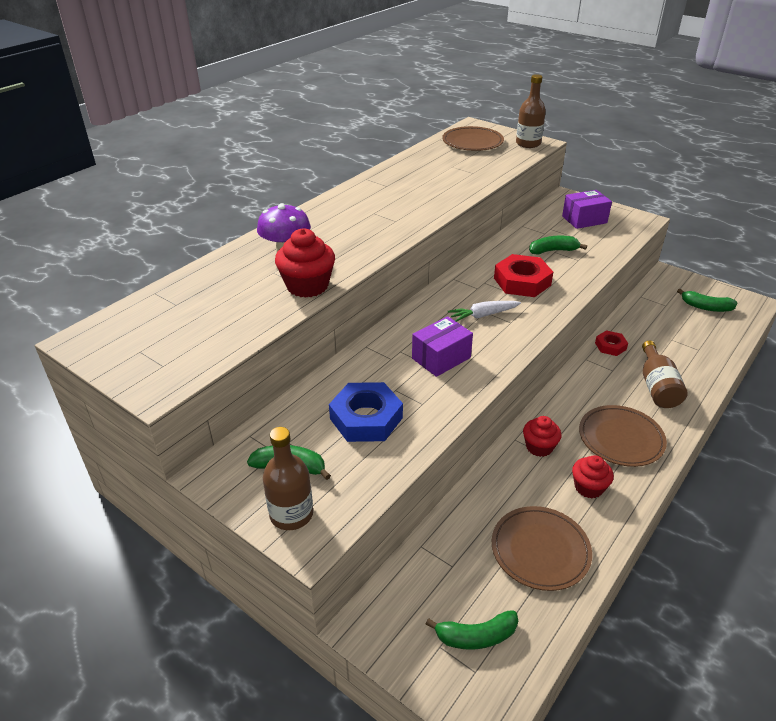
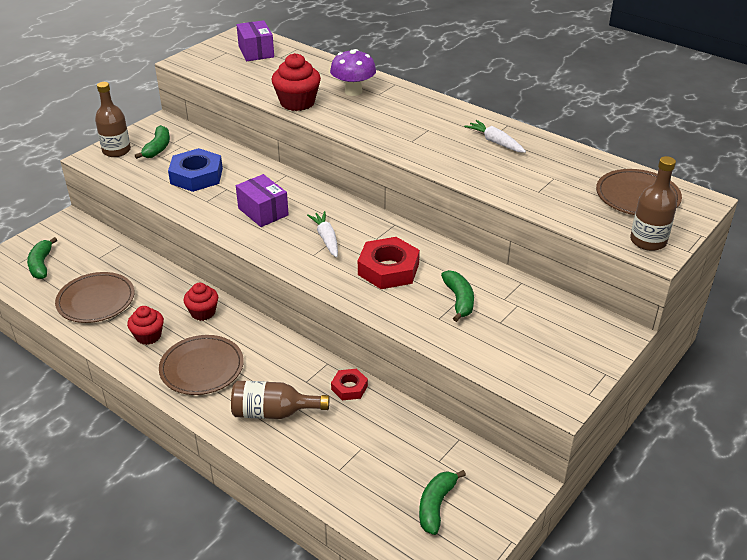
camera: 90 degrees right, 0 degrees up
(396, 185) = (495, 142): none -> white carrot
(584, 219) = (549, 339): purple box -> purple box (256, 52)

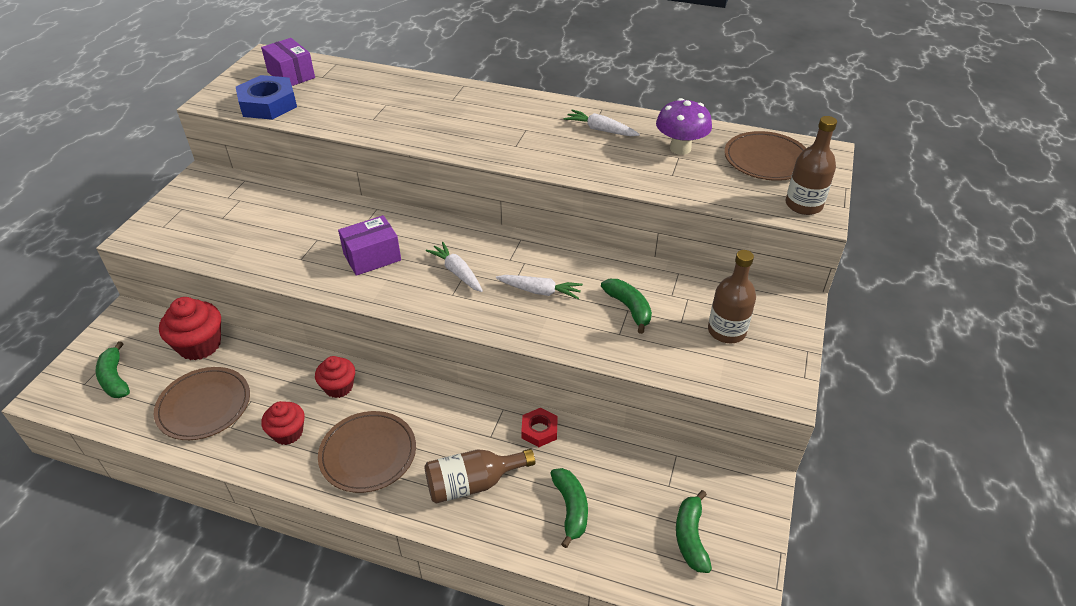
camera: 20 degrees left, 5 degrees up
(116, 151) = (163, 221): brown bottle -> brown bottle (726, 331)
(158, 148) = (212, 208): green banana -> green banana (571, 508)
(196, 176) = (274, 231): blue nut -> blue nut (268, 104)
(263, 212) = (372, 257): purple box -> purple box turned 60 degrees counterclockwise
(297, 102) = (369, 125): red cupcake -> red cupcake (199, 345)
(353, 91) = (423, 101): purple mushroom -> purple mushroom (680, 148)
(388, 269) = (540, 291): red nut -> white carrot

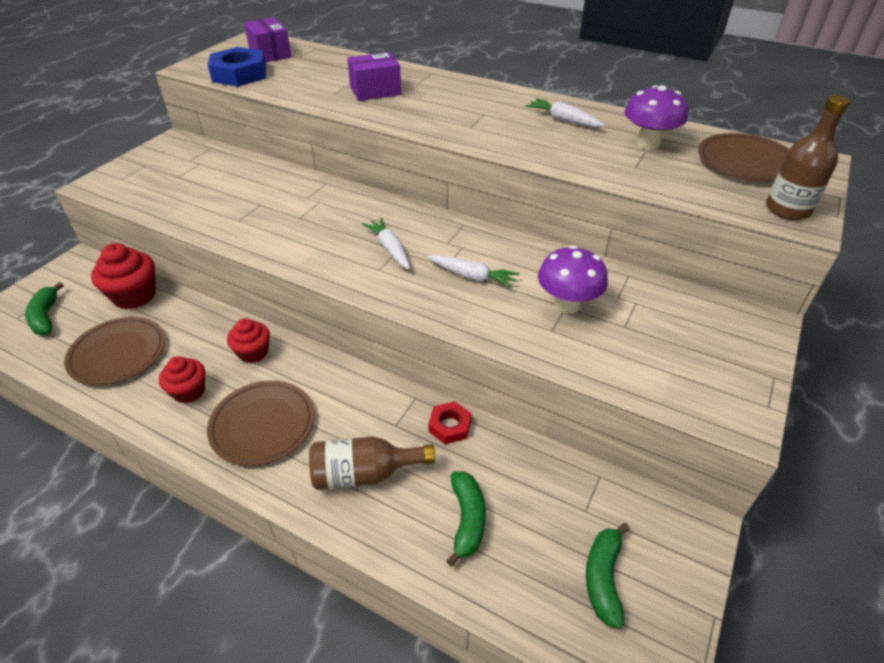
camera: 10 degrees right, 0 degrees up
(372, 257) = (308, 225): purple box -> purple box (375, 91)
(629, 308) = (567, 305): green banana -> purple mushroom
(726, 331) = (677, 342): brown bottle -> none

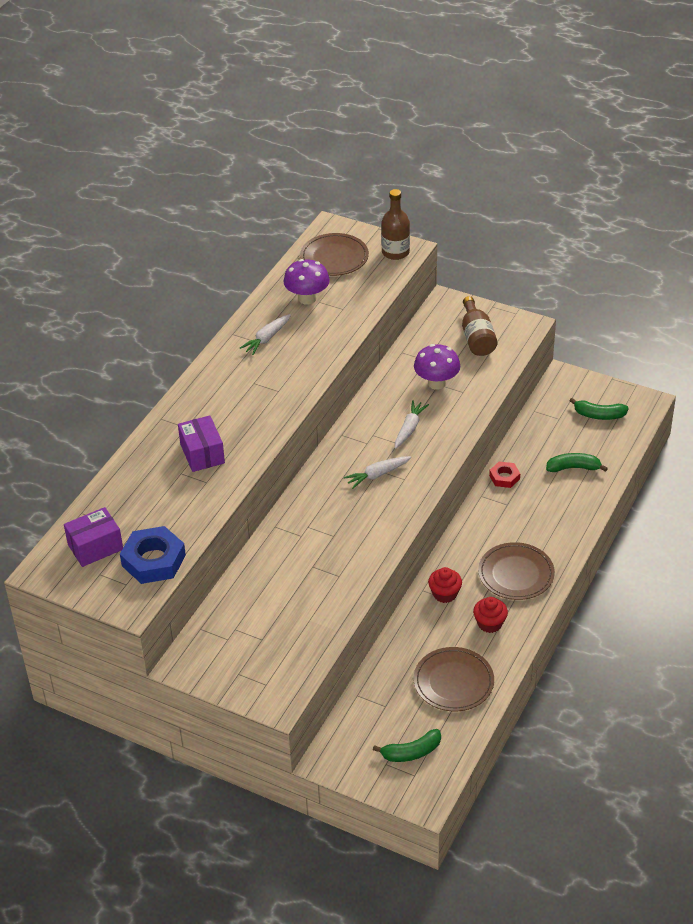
camera: 90 degrees left, 0 degrees up
(134, 296) = (378, 695): red cupcake -> none
(364, 474) = (548, 516): brown bottle -> brown bottle (477, 337)

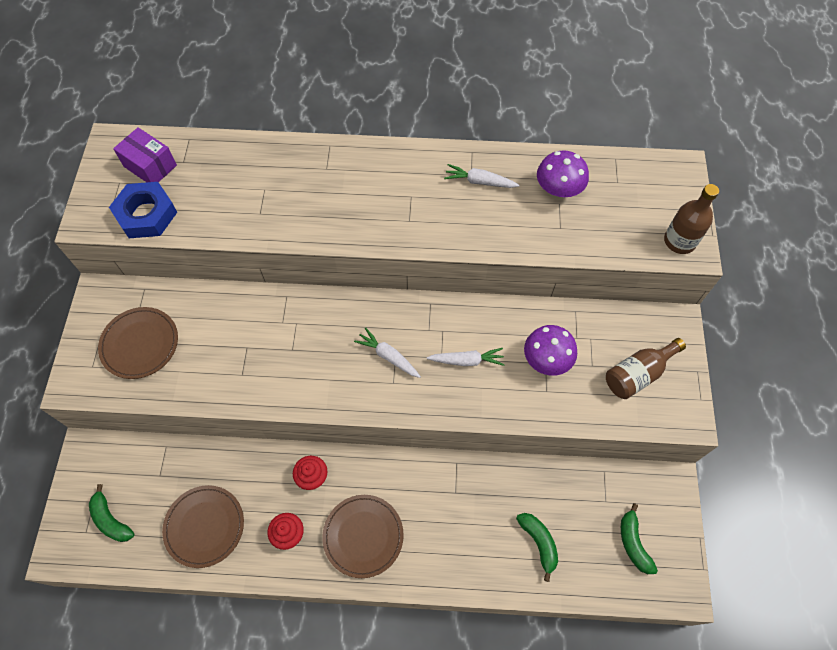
camera: 65 degrees right, 20 degrees up
(202, 454) = (296, 195): purple box -> none
(334, 257) = (635, 190): brown plate -> brown plate (140, 344)
(504, 477) = (492, 476): red nut -> none

